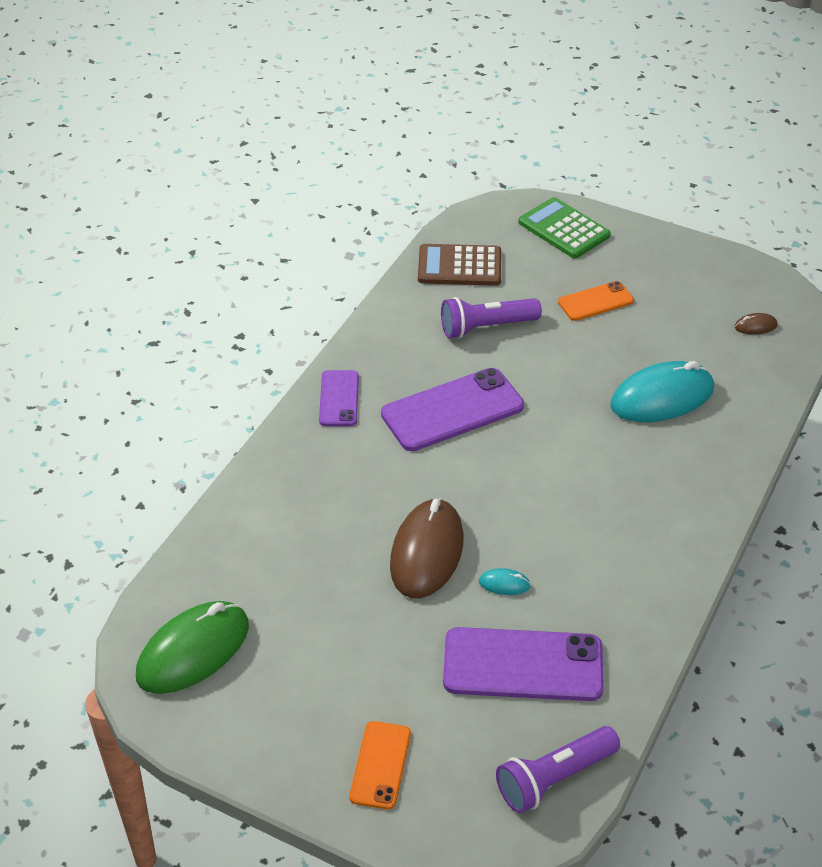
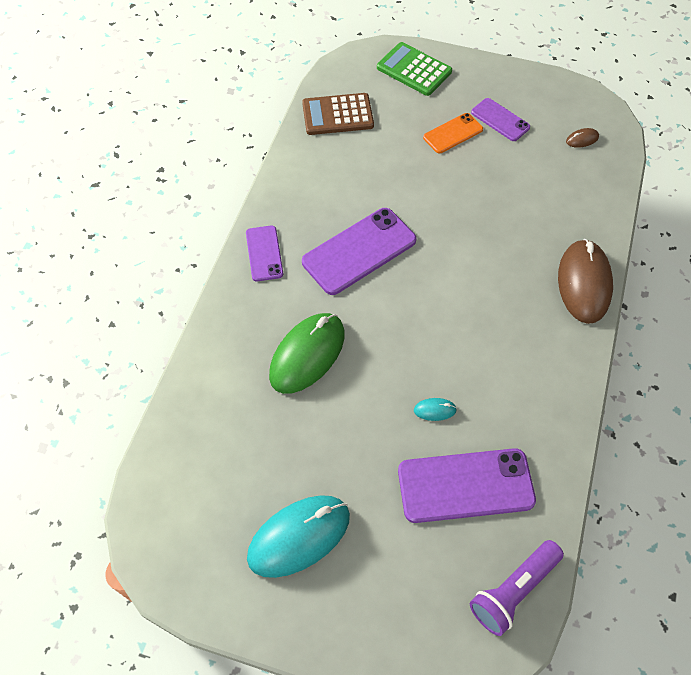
camera: 10 degrees left, 15 degrees up
(193, 651) = (189, 519): green mouse -> green mouse (307, 355)
(380, 765) = (369, 604): orange phone -> none
(427, 552) = (365, 390): brown mouse -> brown mouse (584, 283)
(486, 327) = (371, 169): purple flashlight -> none
(658, 294) = (500, 120): none -> purple phone
(662, 397) = (523, 215): turquoise mouse -> turquoise mouse (299, 537)

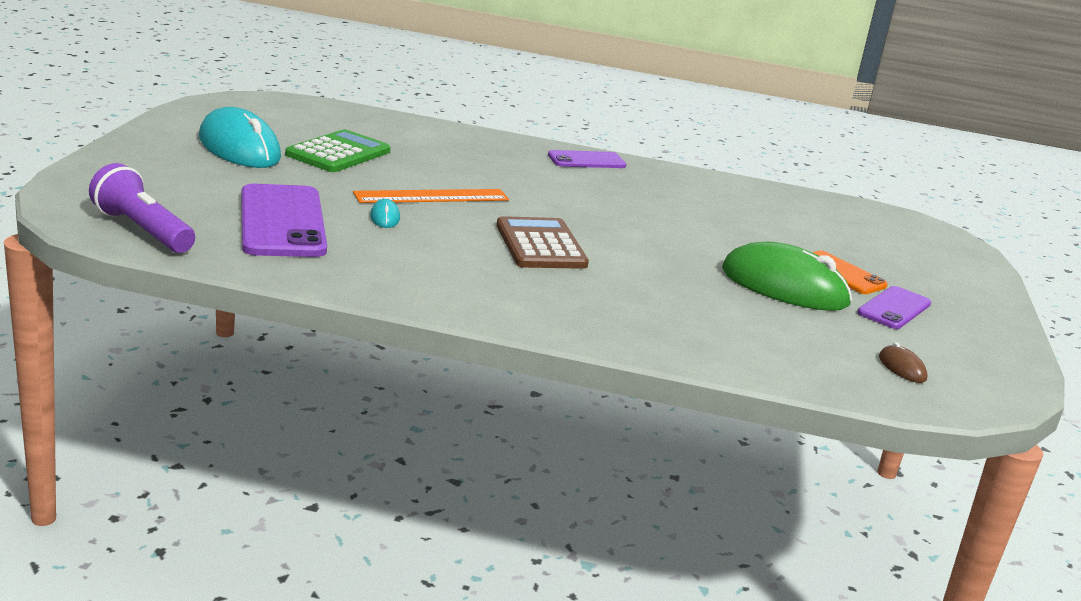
camera: 80 degrees right, 35 degrees down
(307, 355) = (455, 168): green mouse -> green mouse (784, 287)
(337, 115) = (822, 210): brown calculator -> brown calculator (540, 245)
(359, 251) = (607, 202): purple phone -> none
(380, 375) = (432, 196): none -> orange ruler
(414, 70) = (945, 261): green calculator -> green calculator (338, 153)
(584, 283) = (603, 330): brown mouse -> none

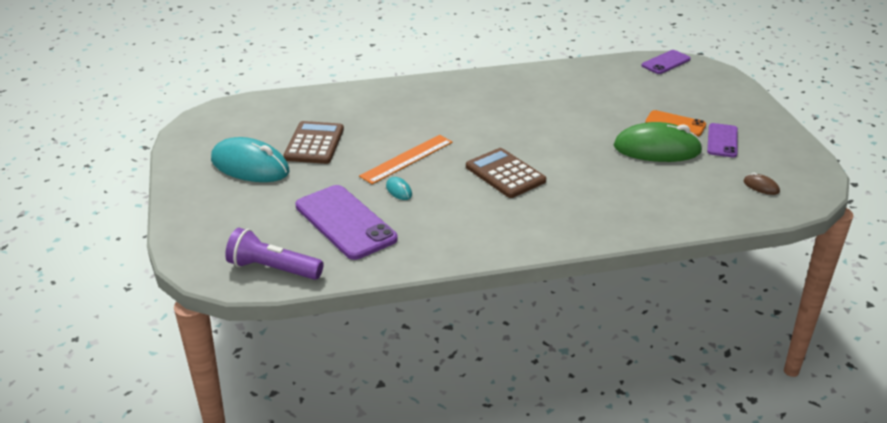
camera: 20 degrees left, 10 degrees up
(338, 153) = (314, 143): green calculator -> brown calculator
(586, 160) = (462, 85): purple phone -> purple phone (666, 62)

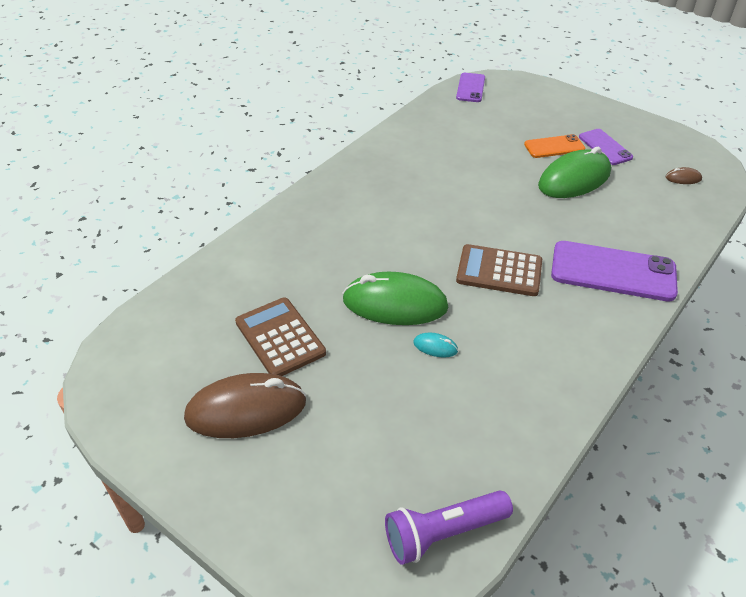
camera: 40 degrees left, 10 degrees up
(250, 166) = (246, 410): turquoise mouse -> brown mouse
(345, 222) = (436, 419): purple phone -> purple phone (613, 271)
(407, 159) = (395, 304): orange ruler -> green mouse

